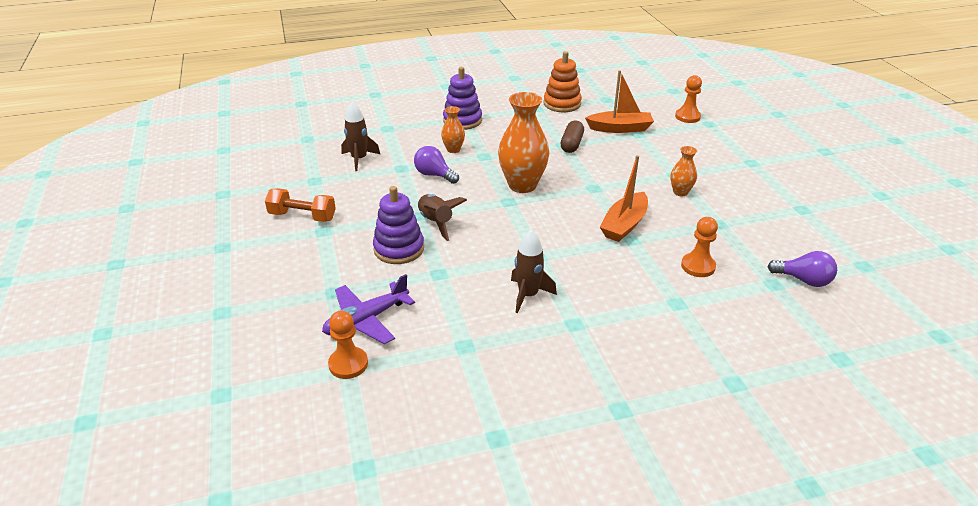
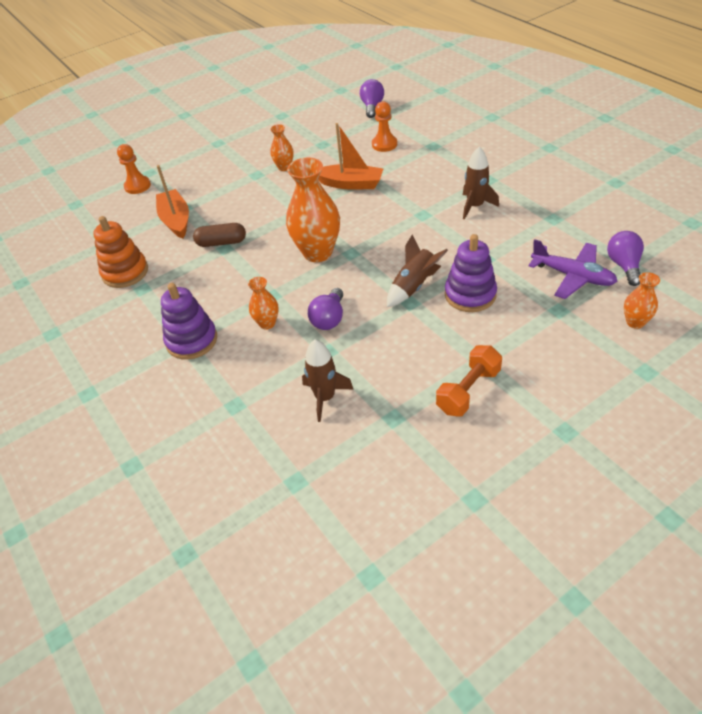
camera: 105 degrees left, 10 degrees up
(274, 333) = (635, 322): none -> orange vase
(302, 216) = (468, 391): orange dumbbell -> orange dumbbell turned 45 degrees clockwise
(348, 364) = (624, 265): orange pawn -> purple light bulb

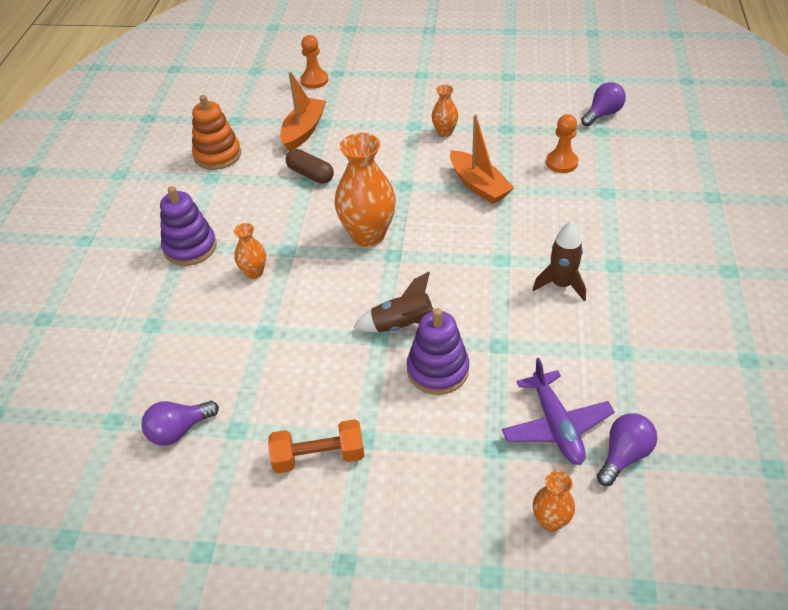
camera: 40 degrees right, 0 degrees up
(325, 397) = (214, 370): brown rocket -> none
(329, 319) = (301, 303): purple light bulb -> purple light bulb (179, 430)

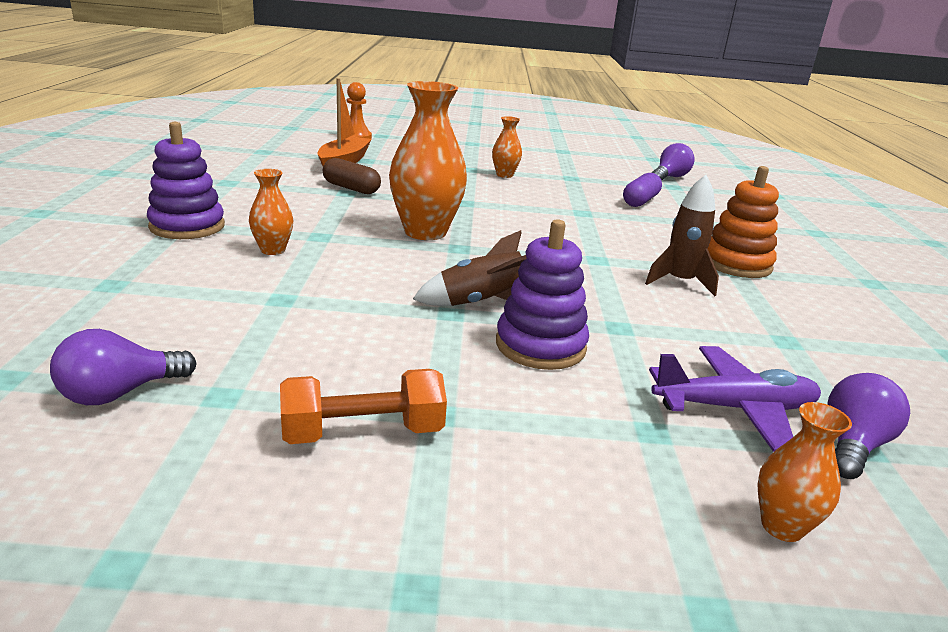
camera: 10 degrees left, 20 degrees down
(217, 155) = (238, 169): orange stacking toy -> orange stacking toy (736, 264)
(478, 185) = (552, 208): orange boat -> none
(556, 425) = (734, 408): purple plane -> purple plane turned 75 degrees counterclockwise
(561, 163) = (640, 201): orange pawn -> purple capsule

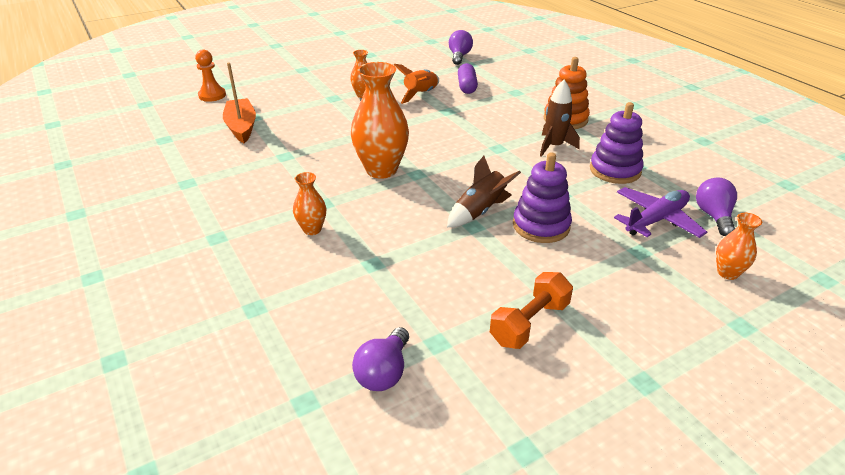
camera: 30 degrees left, 10 degrees up
(187, 226) = (225, 237): purple stacking toy -> purple stacking toy (615, 170)
(351, 188) = (283, 151): brown capsule -> none
(571, 192) = (420, 94): none -> orange rocket

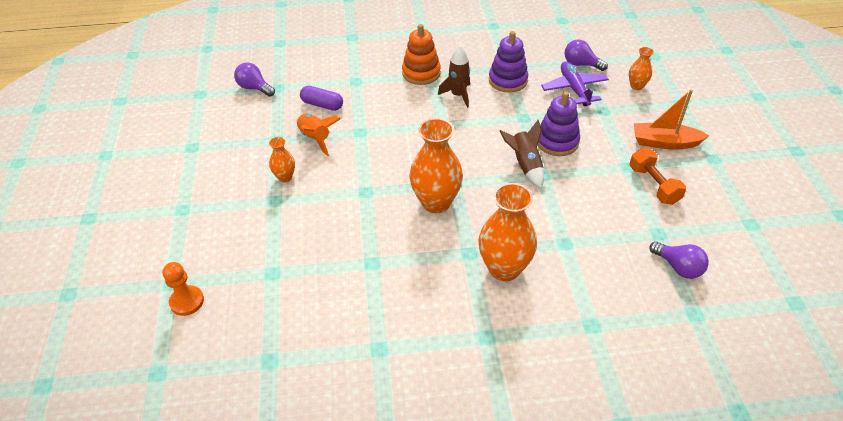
camera: 65 degrees left, 10 degrees up
(241, 127) = (288, 286): orange boat -> orange boat (665, 142)
(312, 229) = (504, 268): orange vase -> orange vase, size x1.97

